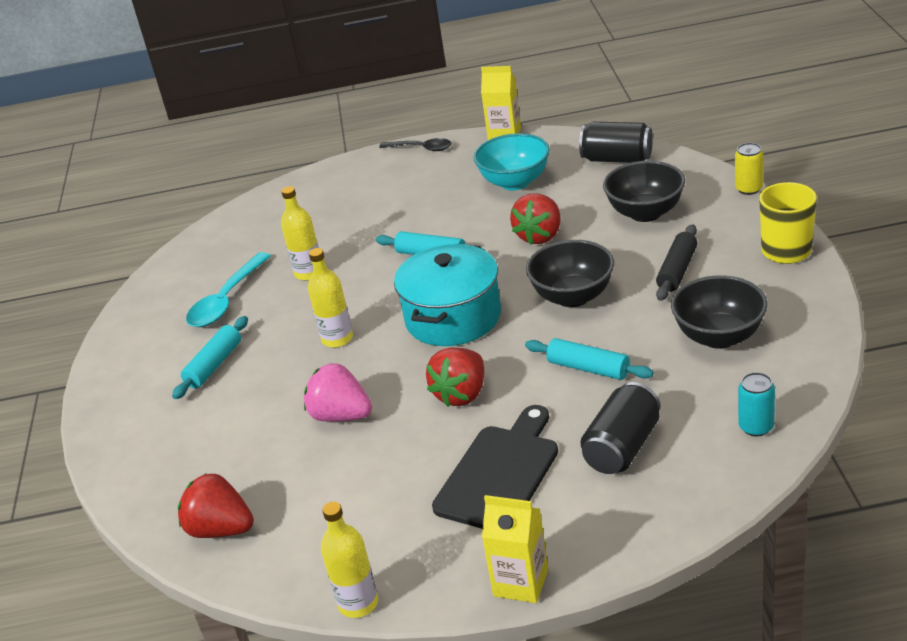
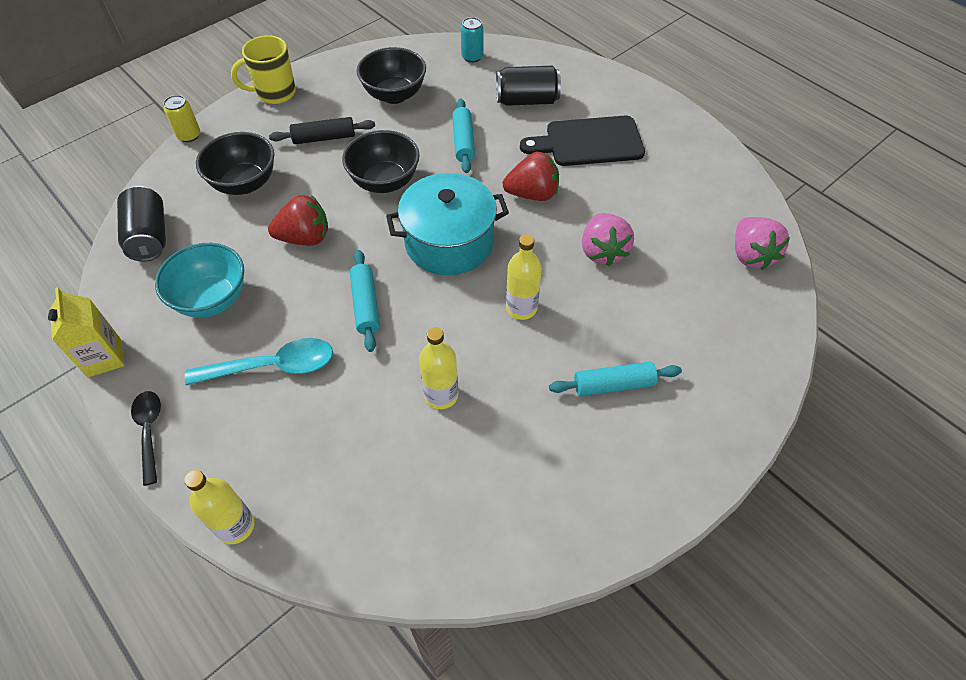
camera: 130 degrees left, 20 degrees up
(221, 529) = (751, 255): red strawberry -> pink strawberry
(226, 300) = (523, 446): turquoise spoon -> turquoise spoon (272, 366)
(358, 603) = (731, 156): yellow bottle -> yellow bottle (236, 526)
(520, 582) = (657, 100): yellow carton -> none

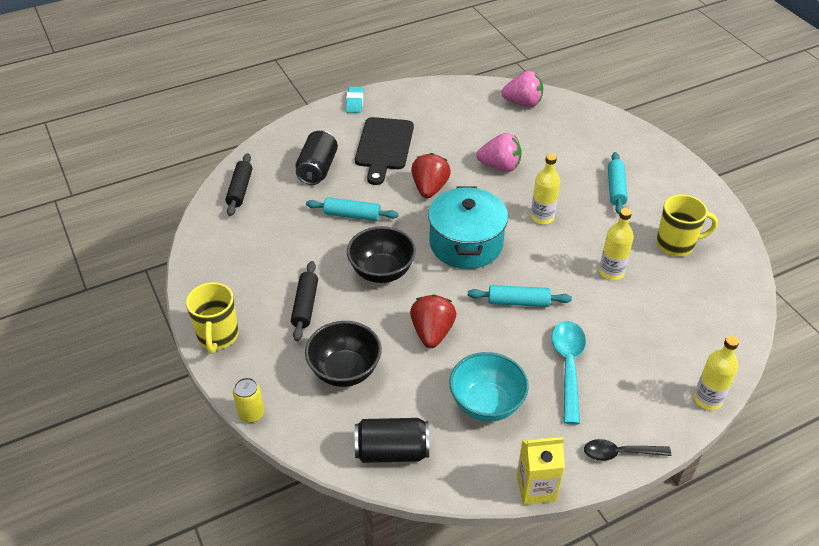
camera: 75 degrees left, 10 degrees down
(394, 95) = (267, 249): black bowl -> none
(472, 57) = (240, 190): turquoise can -> black rolling pin
(520, 472) = (676, 244): none -> yellow mug
(658, 102) = (354, 102): none -> turquoise eraser

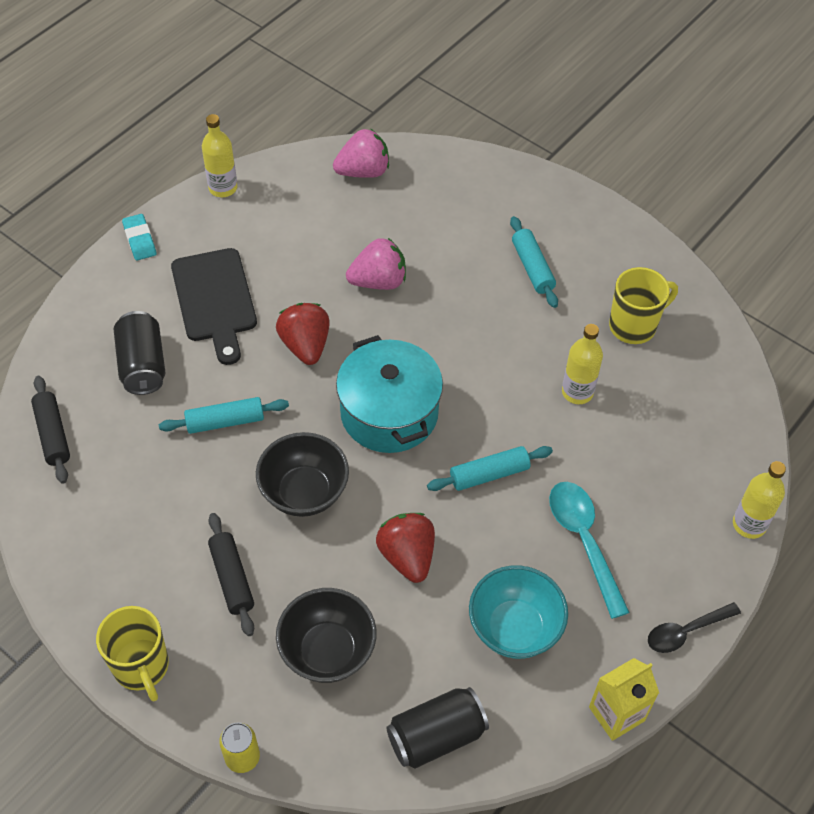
camera: 25 degrees left, 10 degrees up
(542, 217) = (464, 341): yellow bottle -> yellow bottle (223, 188)

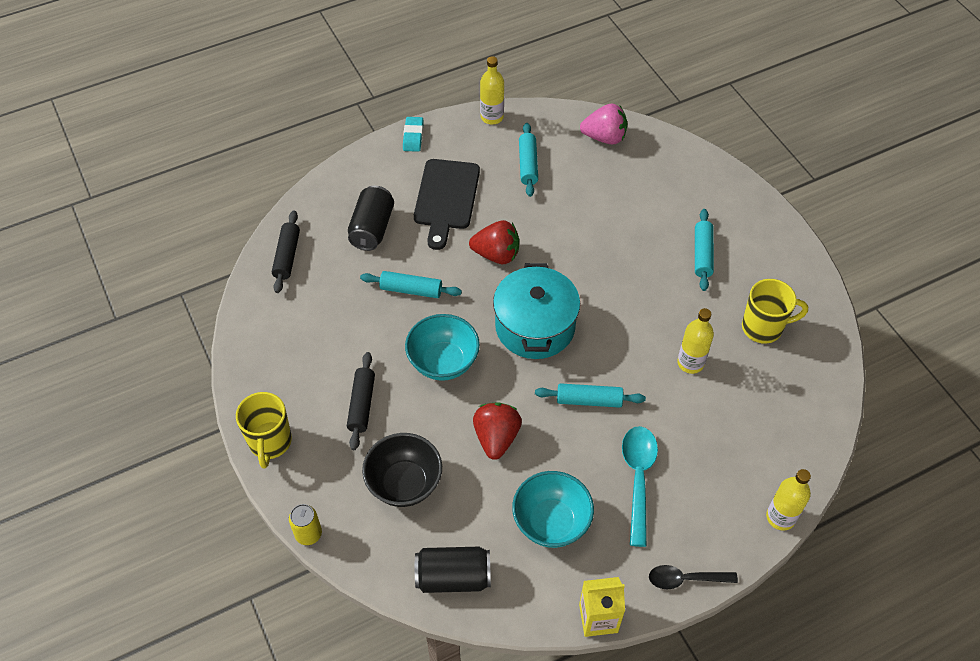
camera: 25 degrees right, 0 degrees up
(291, 230) = (528, 164): none -> turquoise rolling pin
(304, 492) = (443, 362): black bowl -> turquoise bowl
(305, 345) = (496, 254): red strawberry -> red strawberry turned 90 degrees clockwise
(378, 281) = (575, 225): pink strawberry -> none

